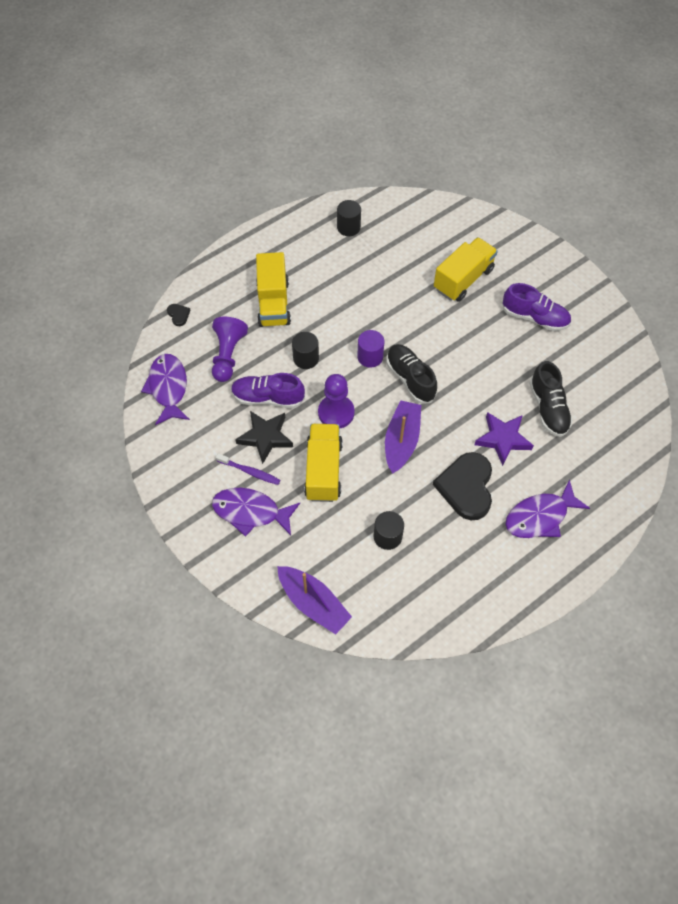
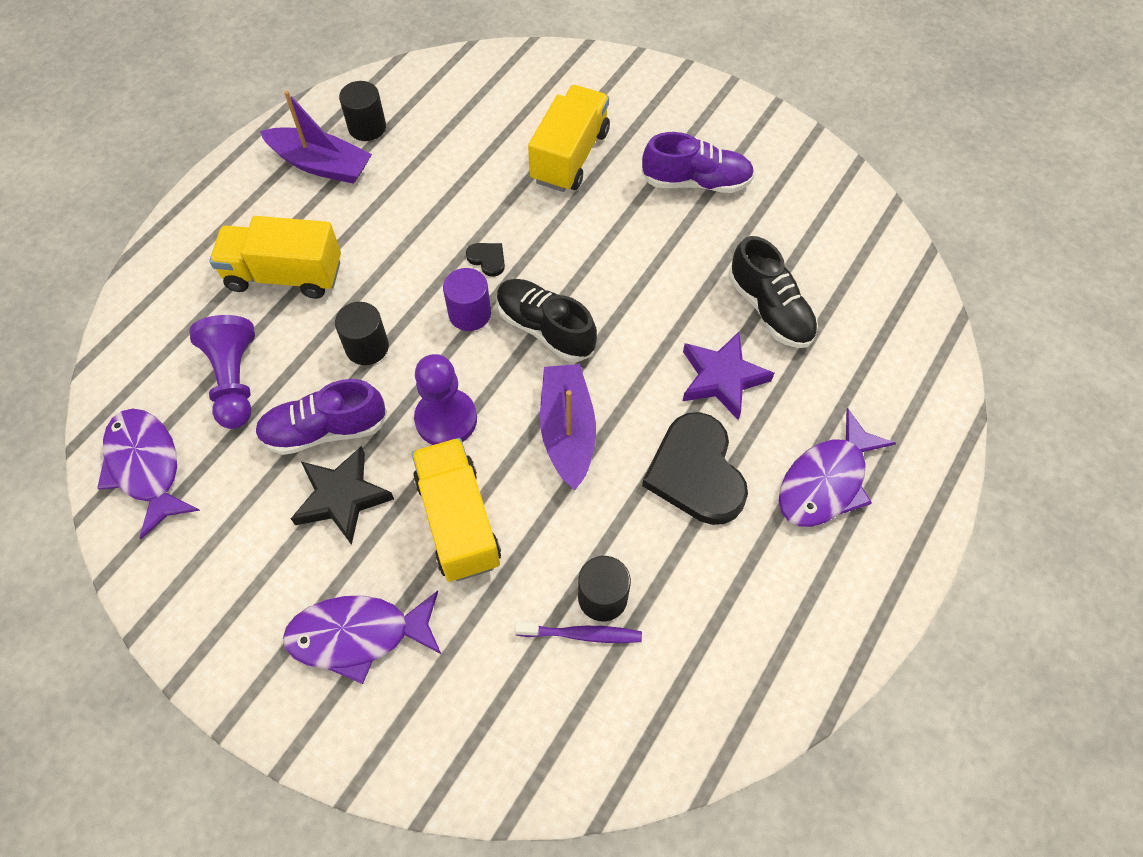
camera: 20 degrees left, 0 degrees up
(178, 315) = (129, 340): black heart -> black heart (487, 259)
(250, 471) = (334, 565): purple toothbrush -> purple toothbrush (581, 634)
(273, 303) = (284, 275): yellow truck -> yellow truck turned 120 degrees clockwise
(313, 603) = (520, 760): purple boat -> purple boat (321, 164)

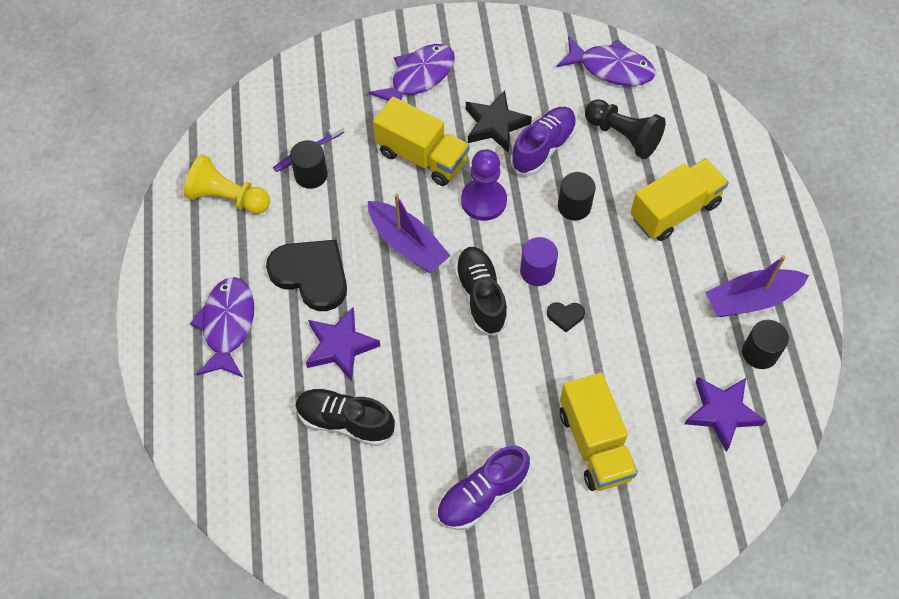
camera: 140 degrees right, 0 degrees up
(234, 381) = (623, 136): purple pawn -> black pawn
(448, 112) = (722, 413): none -> purple star
(545, 329) = (481, 296): black shoe -> black shoe turned 105 degrees counterclockwise
(725, 644) = (228, 198): none -> yellow pawn

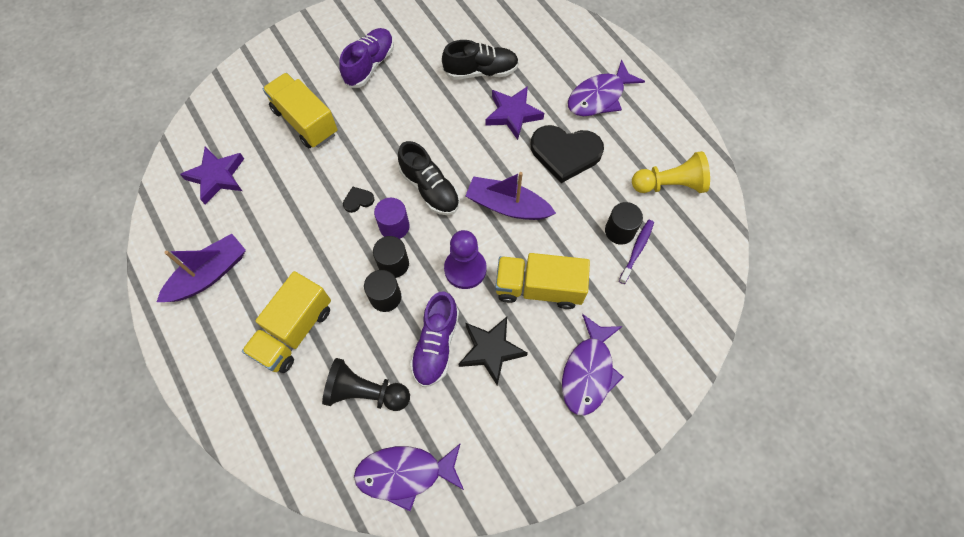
camera: 155 degrees right, 5 degrees up
(227, 325) = (599, 97): purple fish -> purple fish turned 75 degrees clockwise
(759, 353) = (195, 232): black cylinder -> black cylinder (393, 264)

